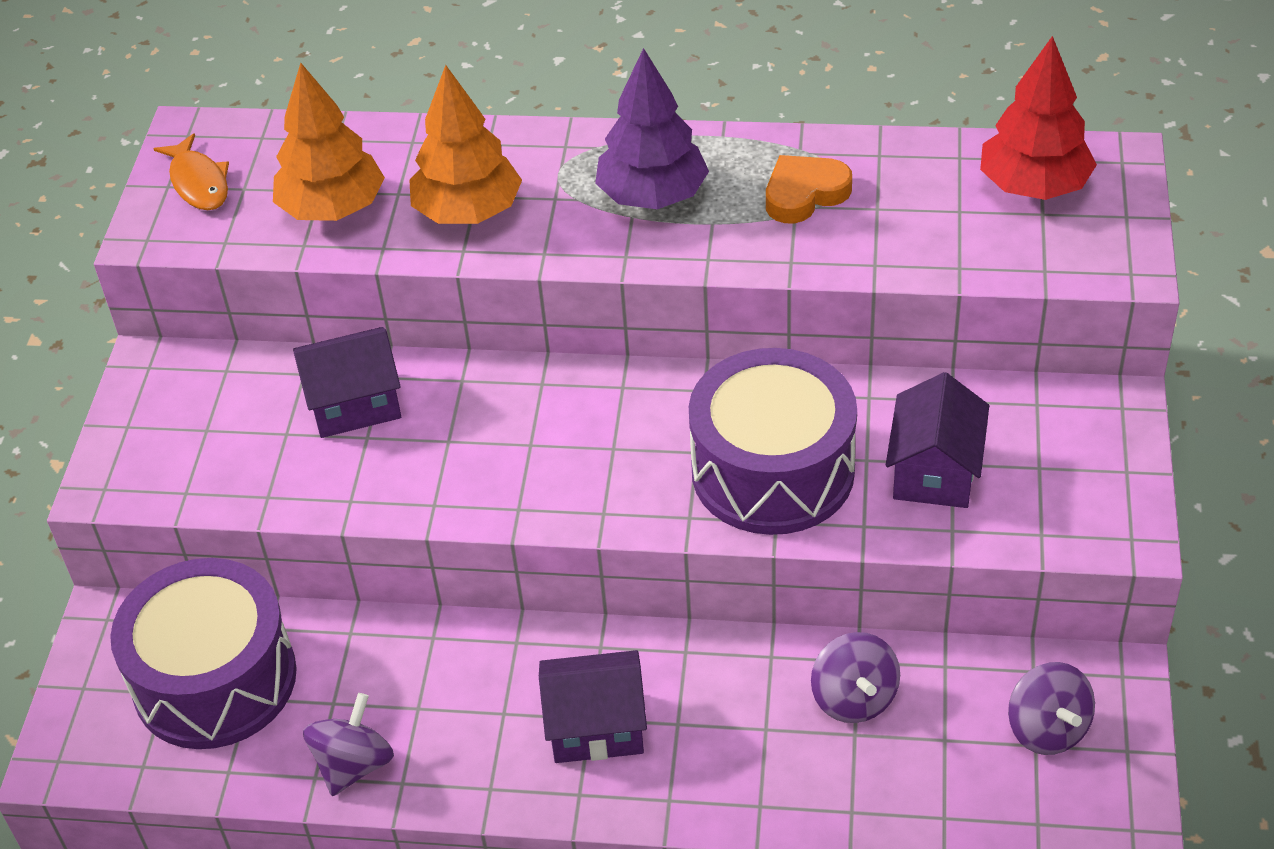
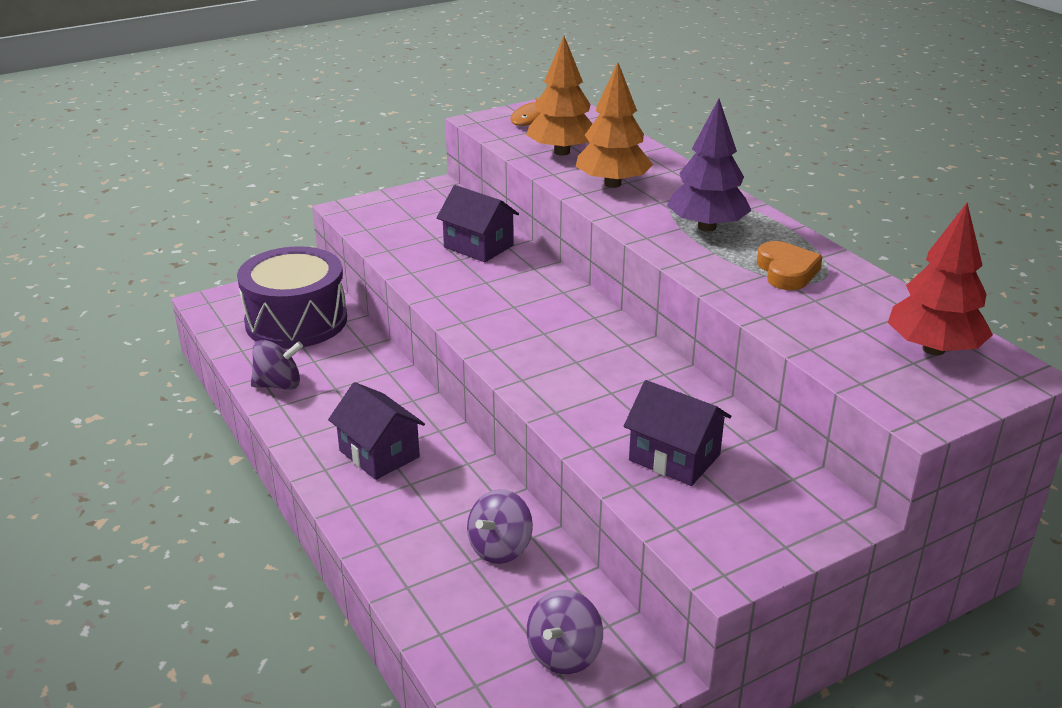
camera: 50 degrees right, 15 degrees down
(772, 471) = (595, 394): purple drum -> none
(804, 194) = (786, 271): orange heart -> orange heart turned 60 degrees clockwise
(935, 471) = (674, 457): purple house -> purple house turned 60 degrees clockwise

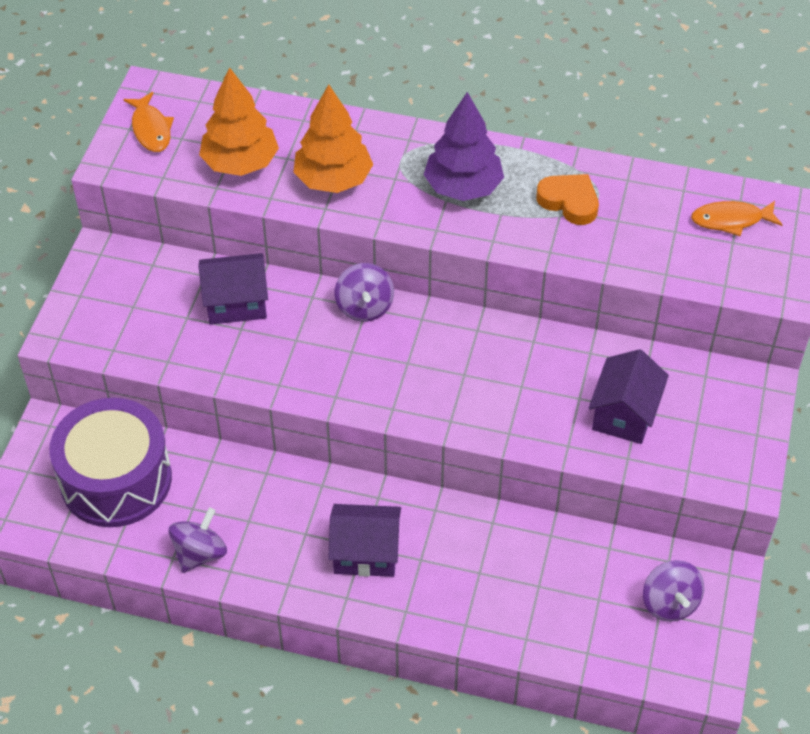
camera: 45 degrees left, 20 degrees up
(500, 548) = (543, 561): purple spinning top -> purple spinning top (364, 307)
(674, 457) = (624, 414): purple house -> purple house turned 60 degrees counterclockwise
(933, 349) = (731, 220): red tree -> orange fish

